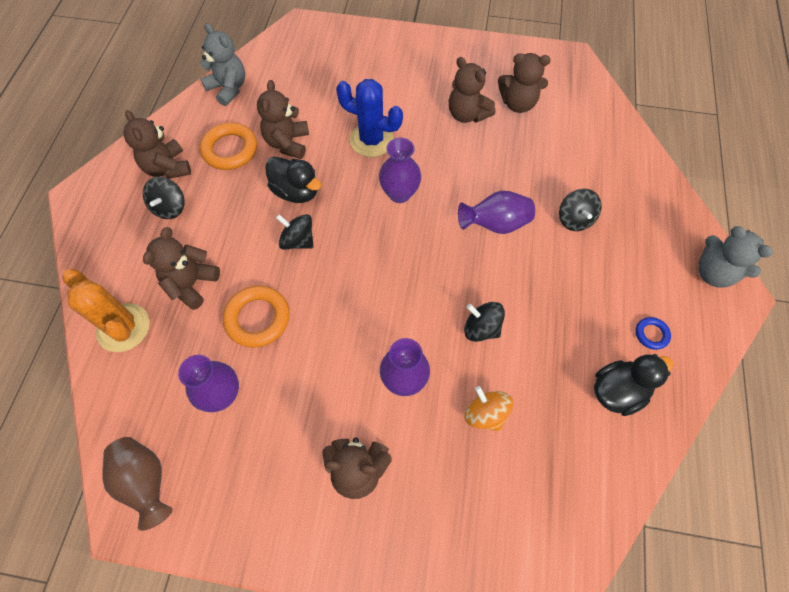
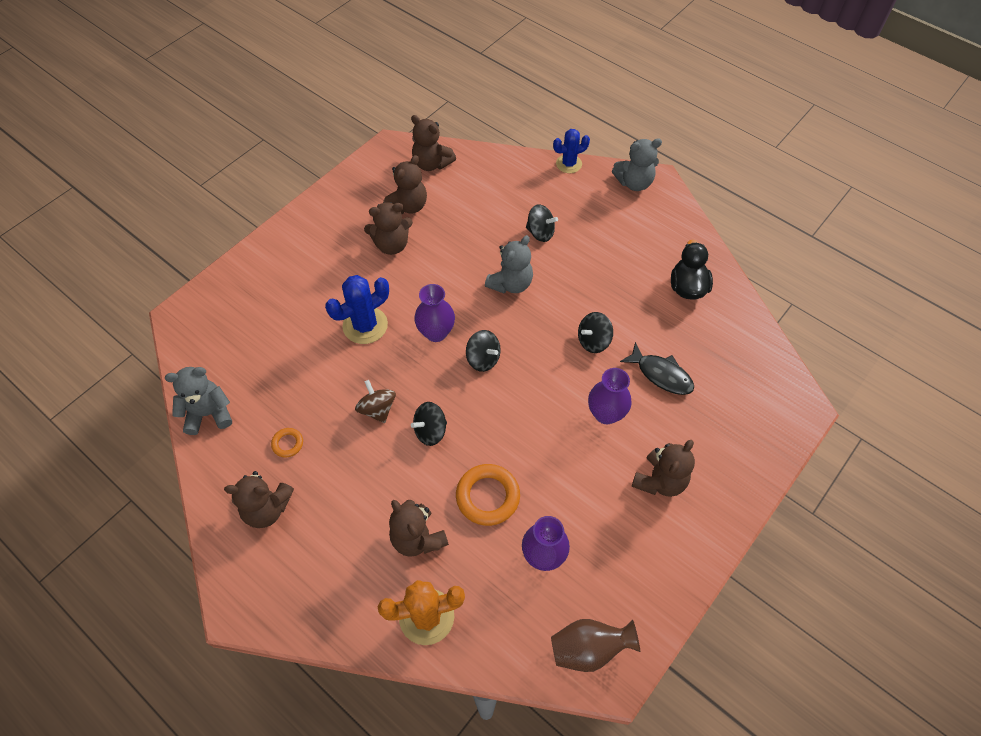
camera: 60 degrees left, 5 degrees down
(170, 207) = (318, 525): black spinning top -> black spinning top (483, 359)
(230, 150) = (288, 444): orange ring -> orange ring, size x0.51
(287, 143) = (317, 392): brown teddy bear -> brown teddy bear (432, 163)
(296, 191) = (377, 409): black duck -> brown spinning top
(485, 414) = (661, 374): orange spinning top -> black fish
(495, 224) = (510, 284): purple vase -> grey teddy bear
(651, 334) = (657, 244): blue ring -> none
(682, 202) = (569, 164): none -> blue cactus

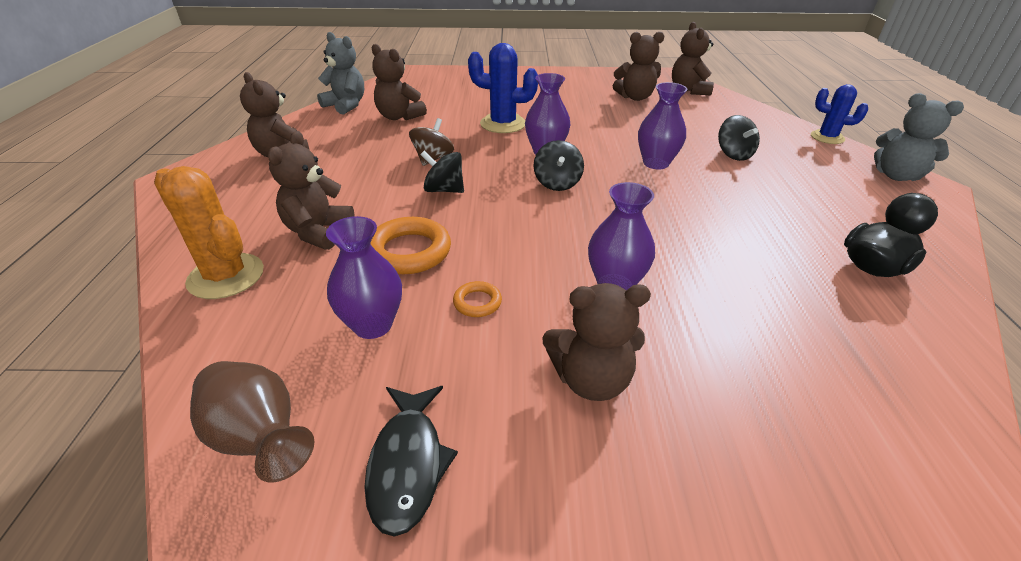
camera: 50 degrees right, 20 degrees down
(288, 444) = (353, 139): orange ring -> orange ring (477, 302)
(392, 245) = (590, 105): brown teddy bear -> brown teddy bear (399, 117)
(510, 284) = (656, 163): grey teddy bear -> purple vase
(593, 341) = (684, 234): black spinning top -> none
(661, 374) = (733, 303): black fish -> black fish (407, 464)

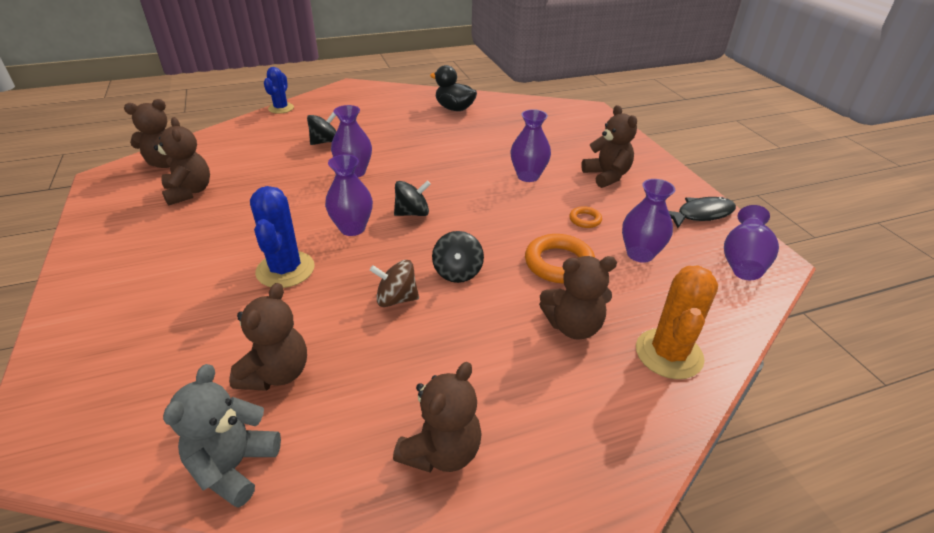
camera: 110 degrees left, 0 degrees up
(260, 438) = (742, 263): brown vase -> purple vase
(896, 175) = (339, 93): grey teddy bear -> none

